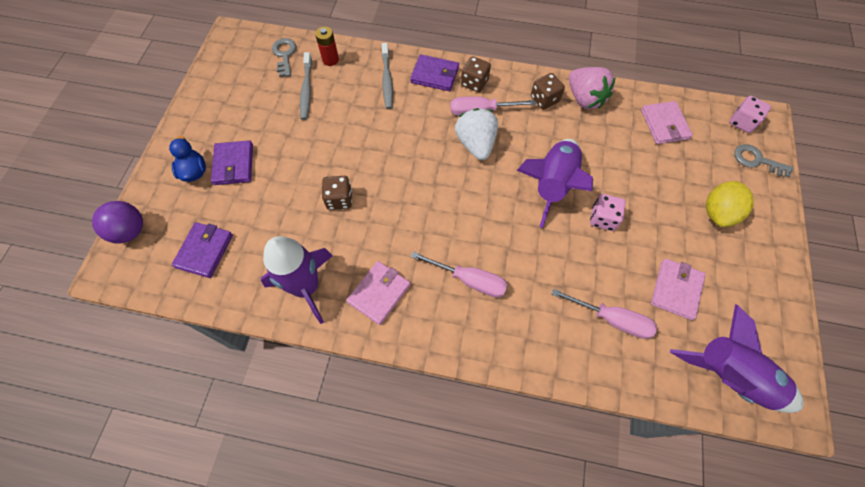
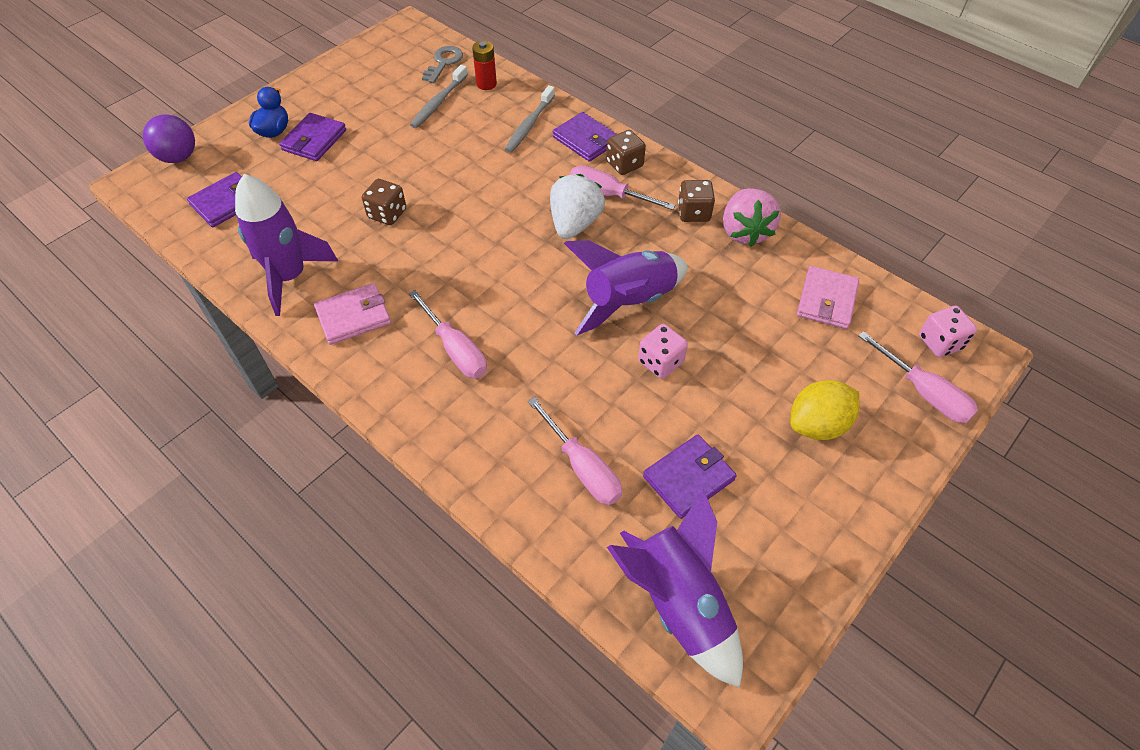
camera: 30 degrees right, 10 degrees down
(676, 290) = (688, 478): pink wallet -> purple wallet
(756, 160) = (924, 393): grey key -> pink screwdriver

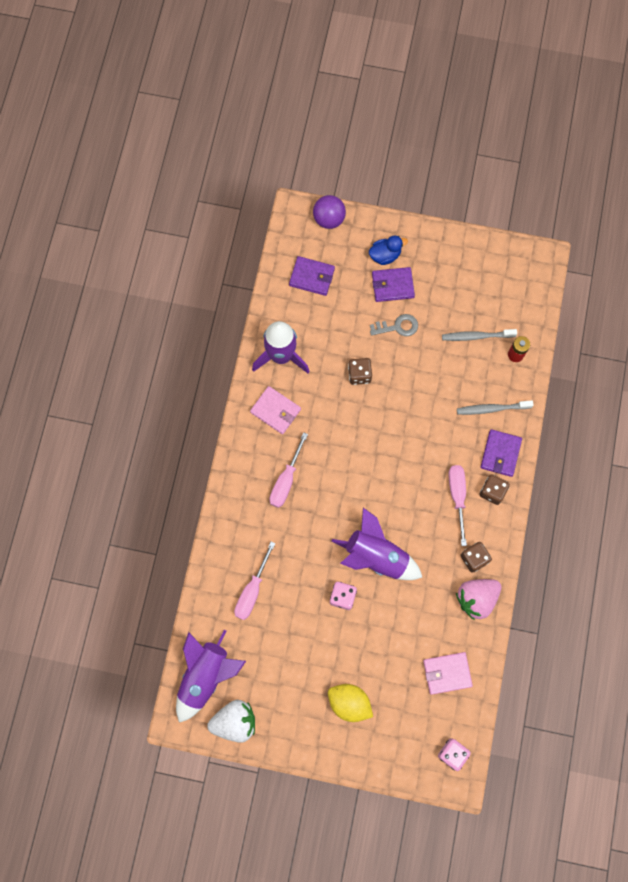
camera: 60 degrees right, 20 degrees up
(444, 63) = (519, 312): grey key -> grey key (398, 327)
(574, 224) = (419, 490): white strawberry -> white strawberry (235, 721)
(688, 478) = (276, 648): purple wallet -> none
(924, 393) = (407, 755): pink screwdriver -> none

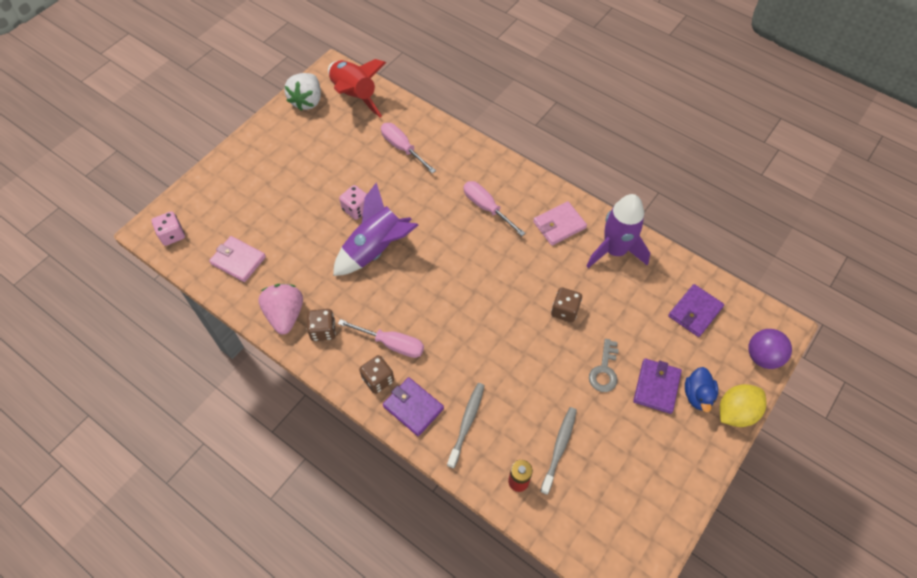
camera: 115 degrees right, 15 degrees down
(206, 676) = (354, 95): purple rocket -> red rocket
(349, 703) = (267, 179): yellow lemon -> yellow lemon (735, 412)
(447, 673) = (238, 260): pink wallet -> pink wallet turned 75 degrees counterclockwise

